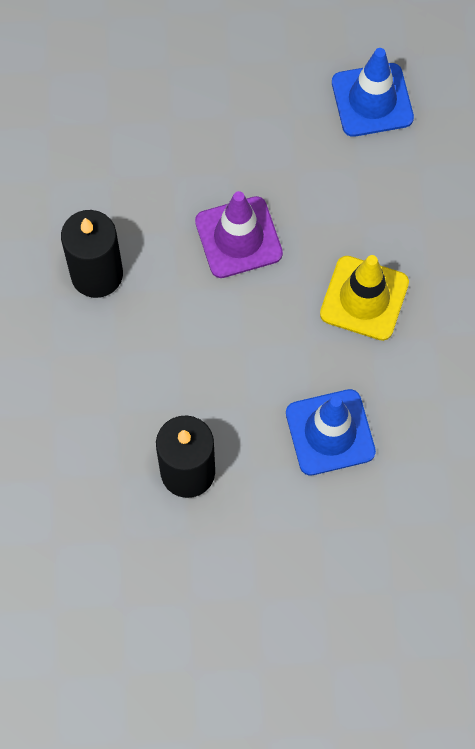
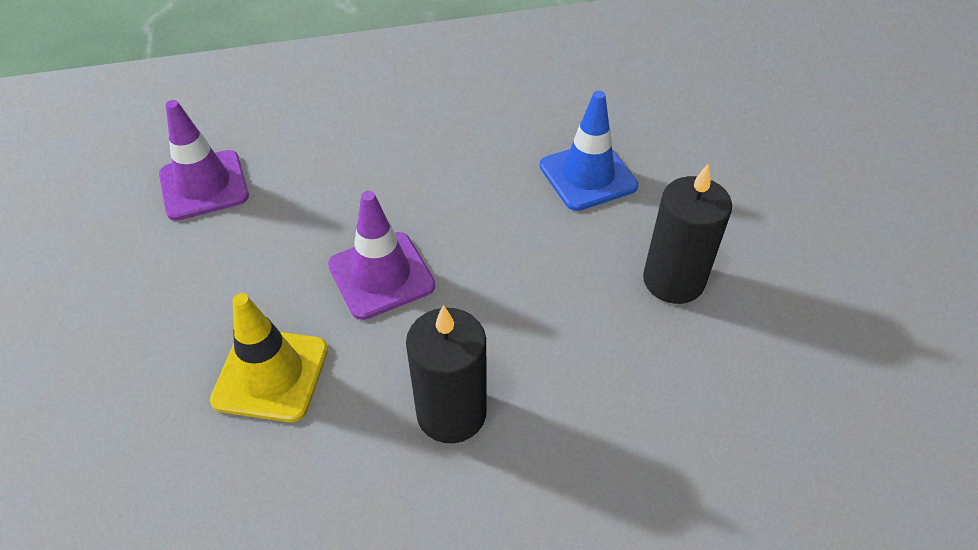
camera: 100 degrees left, 20 degrees down
(364, 298) = (438, 167): yellow traffic cone -> yellow traffic cone (271, 374)
(372, 100) = (204, 185): blue traffic cone -> purple traffic cone

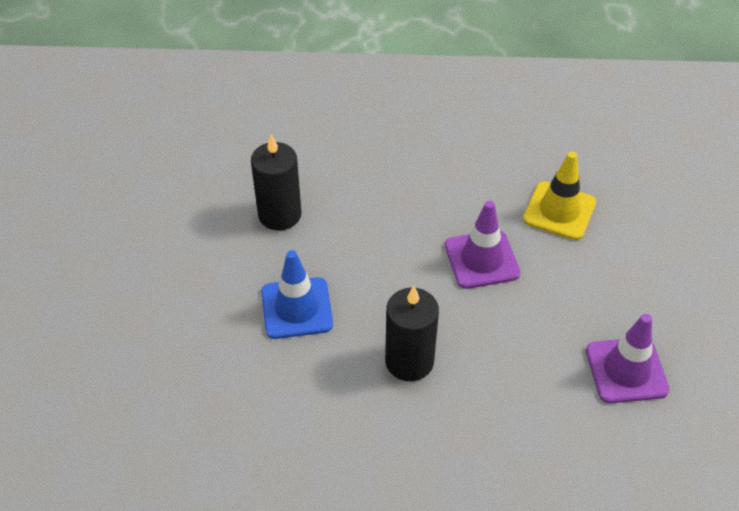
camera: 165 degrees left, 0 degrees up
(451, 413) = (451, 170): black candle -> black candle (409, 361)

